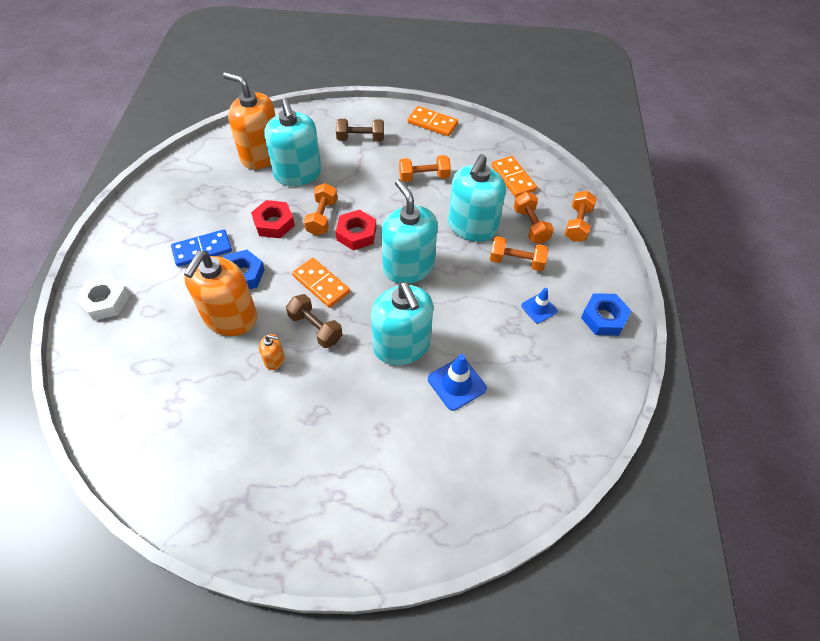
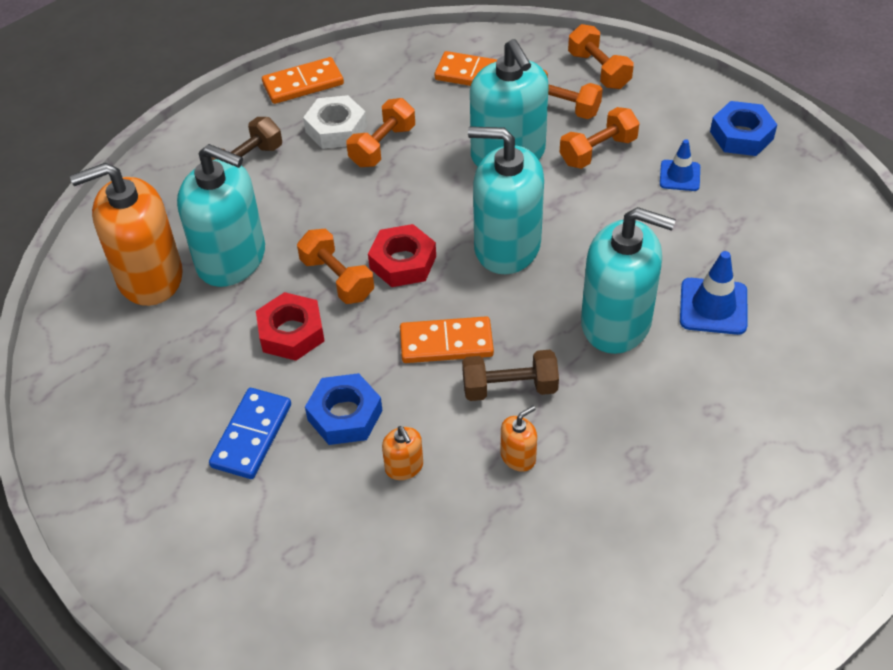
camera: 45 degrees left, 5 degrees down
(105, 301) = (224, 600): white nut -> white nut (336, 129)
(230, 317) = (404, 467): orange soap dispenser -> orange soap dispenser, size x0.42

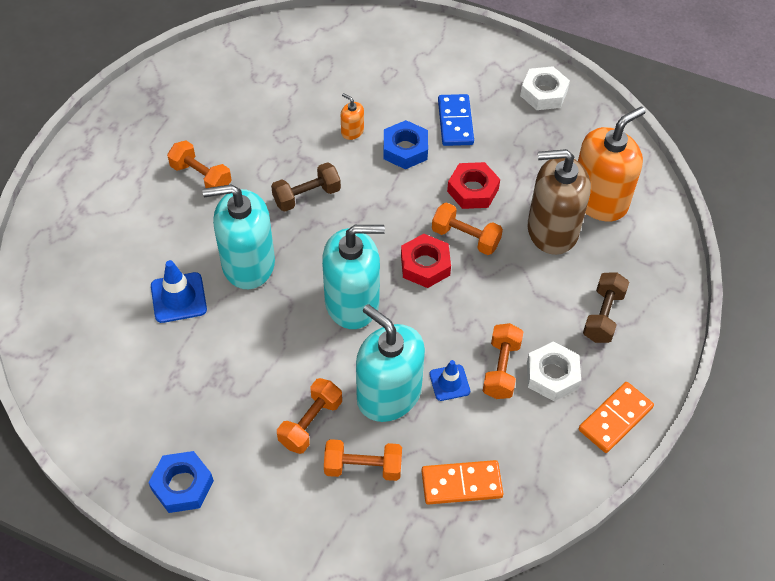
camera: 155 degrees right, 5 degrees up
(98, 442) = (544, 93): none -> white nut
(231, 259) = (552, 230): turquoise soap dispenser -> brown soap dispenser
(446, 343) = (363, 214): orange domino -> none
(518, 457) = (284, 156): orange soap dispenser -> none
(599, 70) = (342, 531): orange dumbbell -> orange dumbbell (201, 177)
(679, 176) = (230, 417): blue traffic cone -> blue traffic cone (449, 383)

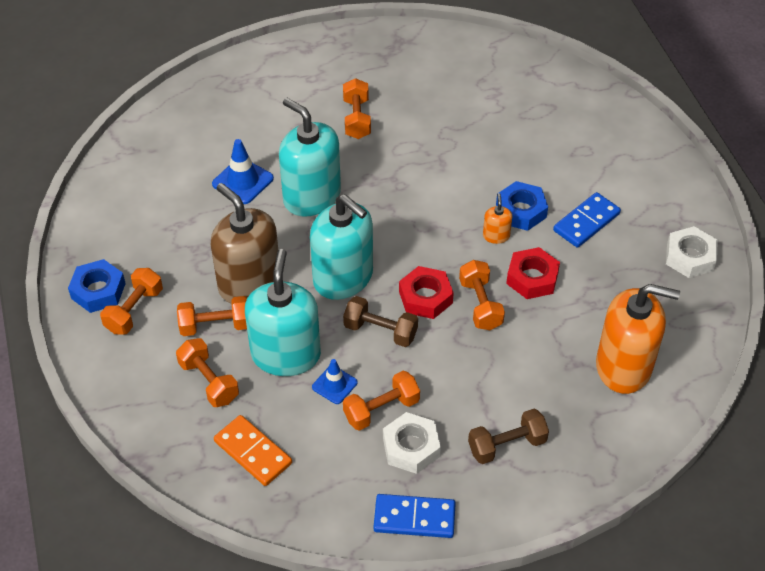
camera: 50 degrees right, 5 degrees down
(233, 472) = (134, 310): none -> orange dumbbell
(307, 196) = (408, 186): brown dumbbell -> brown dumbbell (380, 331)
(352, 131) = (499, 169): orange soap dispenser -> orange soap dispenser (496, 236)
(552, 230) = (553, 355): brown soap dispenser -> brown soap dispenser (249, 283)
(615, 418) = (414, 518): orange domino -> blue domino

